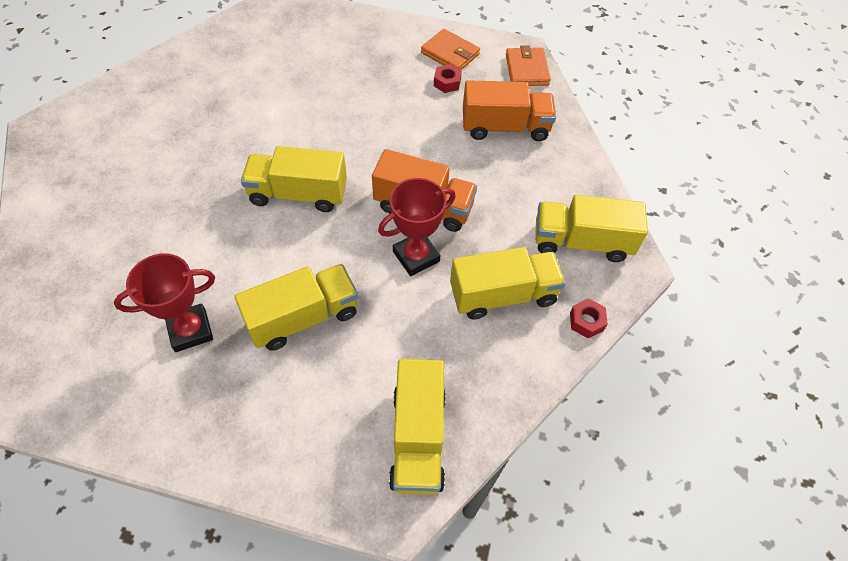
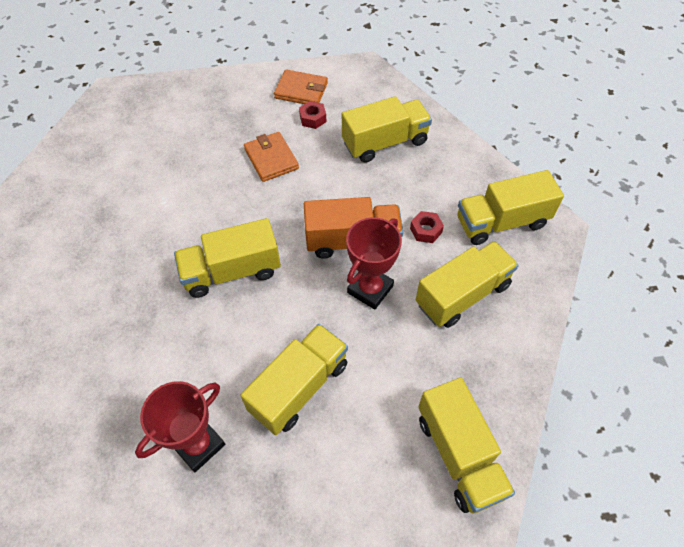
camera: 20 degrees left, 0 degrees up
(505, 127) = (385, 143): orange truck -> yellow truck
(527, 70) = (376, 84): orange wallet -> orange wallet (271, 159)
(586, 321) = (542, 290): red nut -> red nut (426, 230)

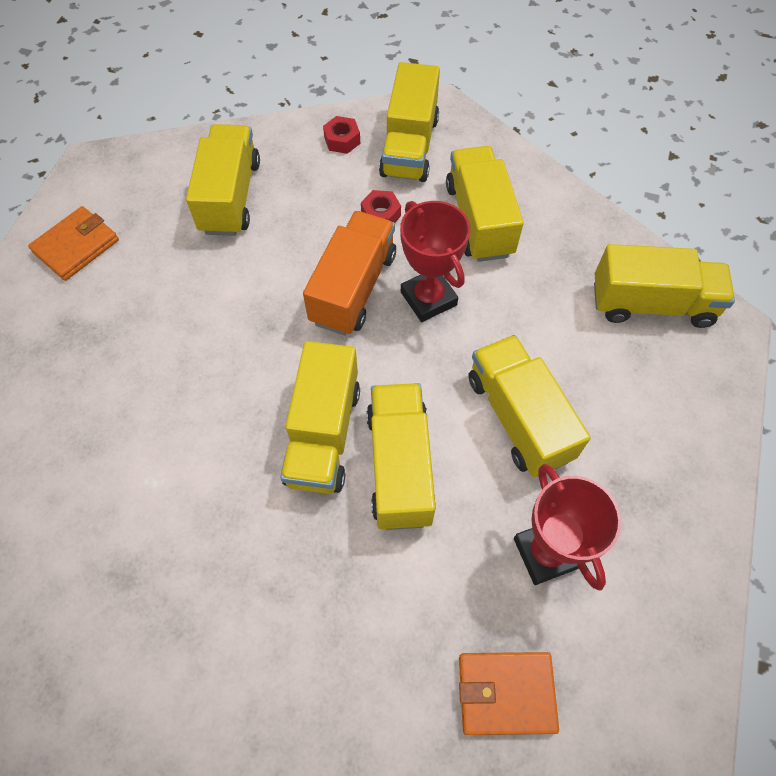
camera: 65 degrees left, 5 degrees up
(227, 325) = (400, 466): none -> yellow truck
(271, 159) = (170, 324): orange wallet -> orange wallet (506, 693)
(313, 119) = (136, 253): red nut -> red nut (342, 140)

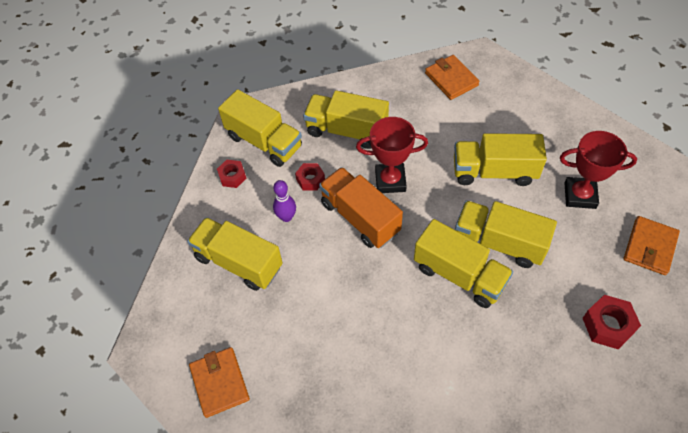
camera: 60 degrees left, 5 degrees down
(314, 214) = (286, 217): none -> purple bowling pin
(331, 664) = (608, 325): none -> red nut
(651, 304) = (451, 79): yellow truck -> orange wallet

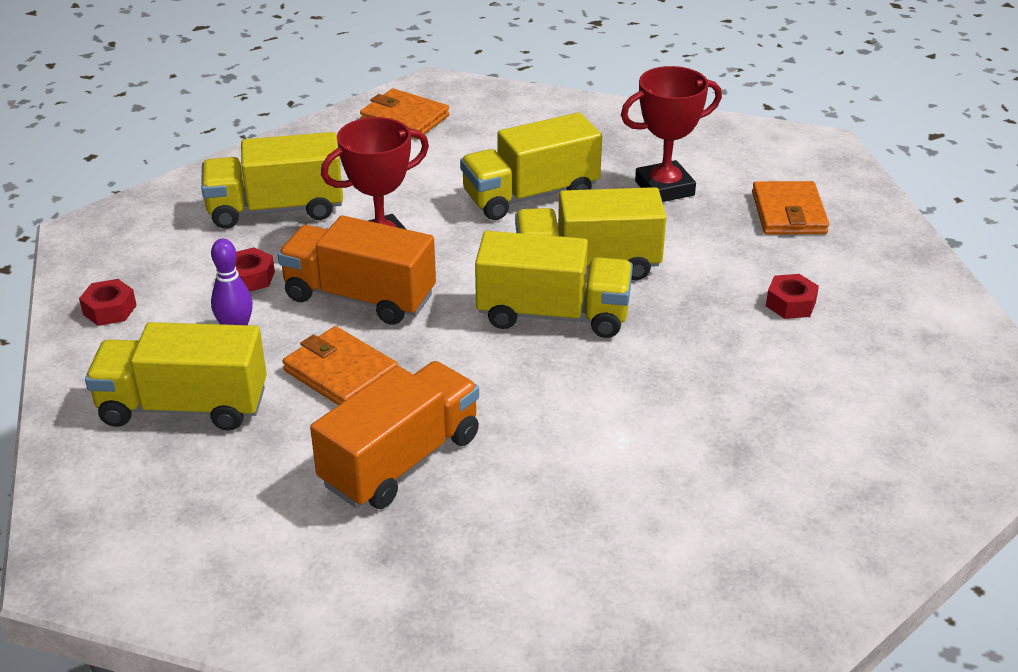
camera: 30 degrees left, 20 degrees down
(220, 383) = (240, 563): orange wallet -> orange wallet (341, 372)
(264, 142) = (142, 256): yellow truck -> none
(326, 349) = (401, 460): none -> orange truck
(608, 325) = (790, 304): red nut -> red nut, size x0.66

